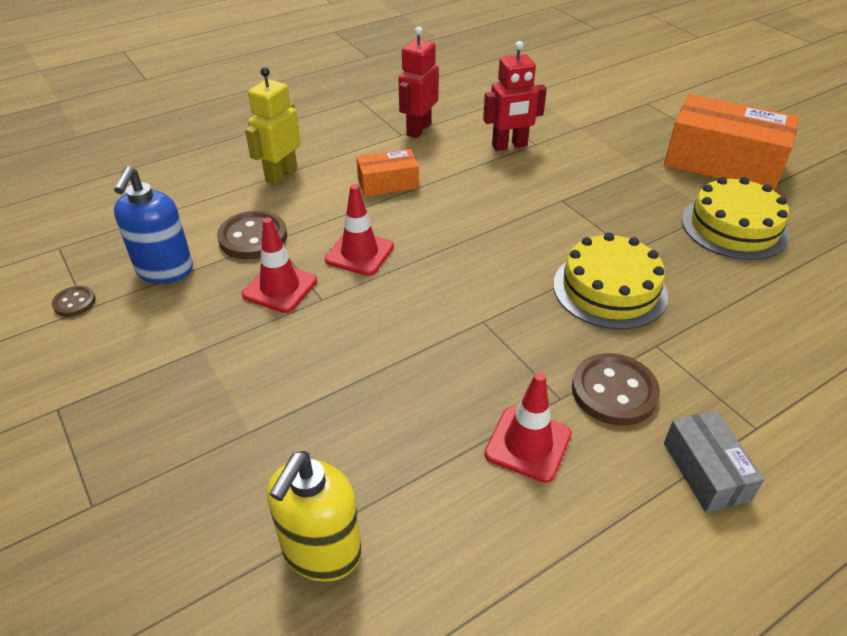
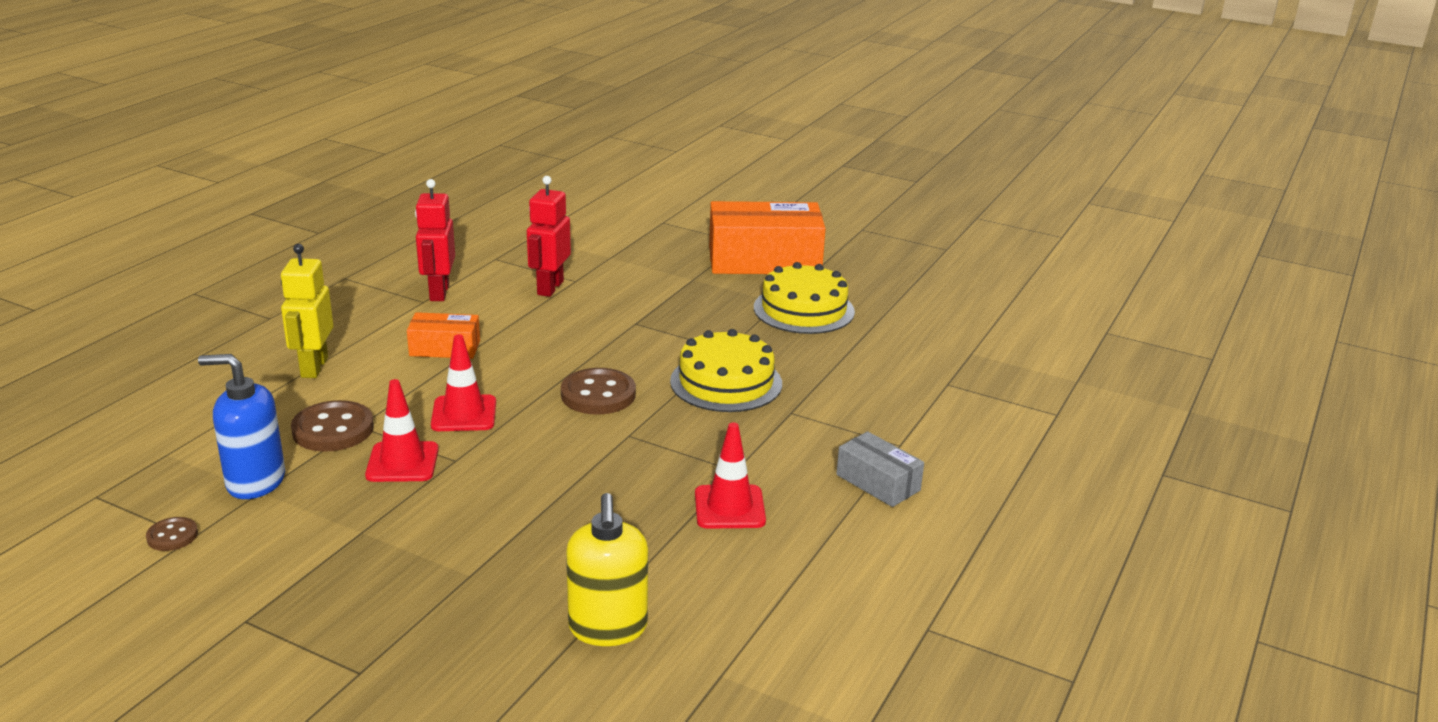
camera: 30 degrees left, 15 degrees down
(165, 270) = (255, 482): blue soap dispenser -> blue soap dispenser turned 120 degrees clockwise
(388, 183) = (445, 348): orange box -> orange box turned 45 degrees clockwise
(509, 146) = (550, 288): red robot -> red robot turned 150 degrees clockwise
(614, 391) = (776, 453): brown button -> brown button (598, 394)

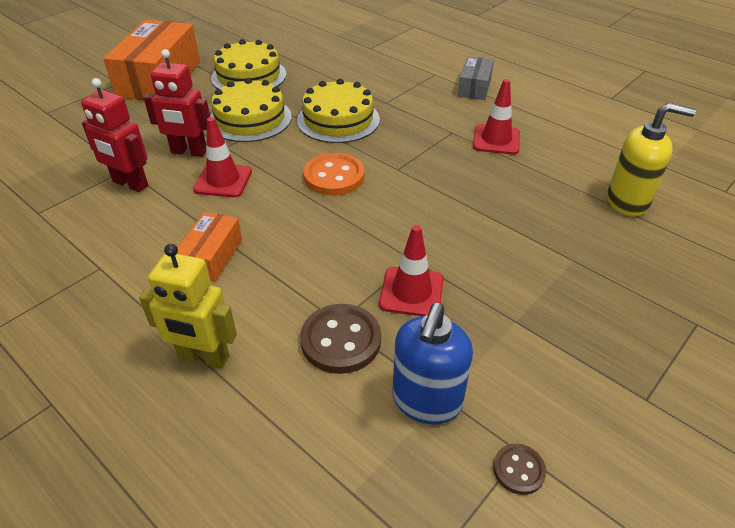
camera: 75 degrees left, 15 degrees up
(439, 293) = (88, 255): red robot -> red robot (189, 152)
(464, 414) = (340, 250): red traffic cone -> red traffic cone (223, 180)
(598, 394) = (334, 176): brown button -> orange button
(701, 327) = (250, 119): none -> yellow cake
(878, 482) = (474, 87): grey box -> grey box turned 45 degrees counterclockwise

